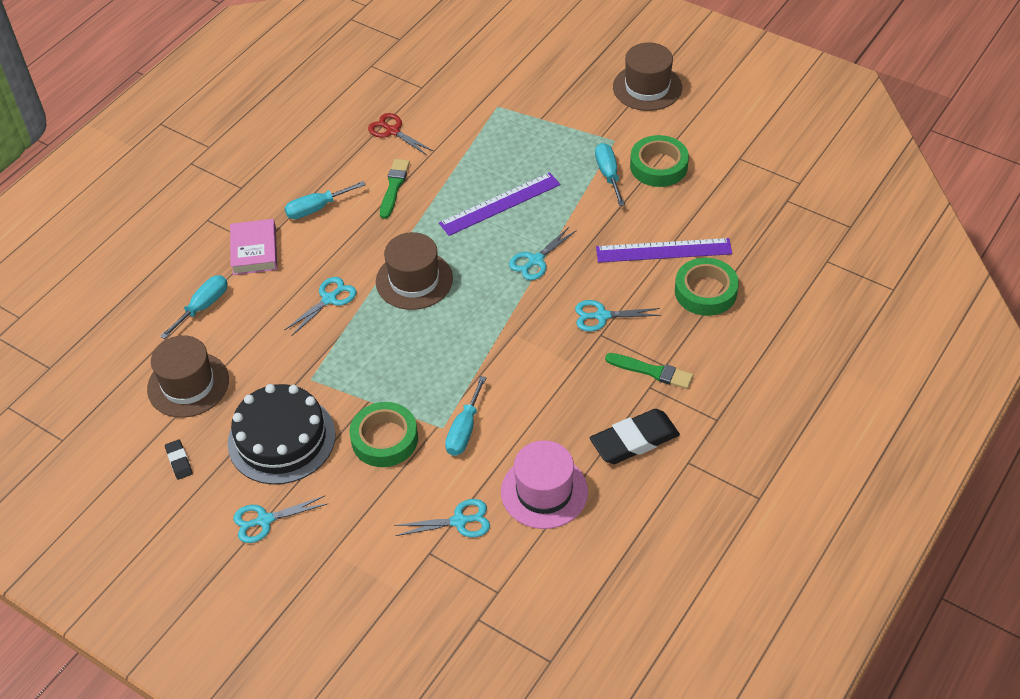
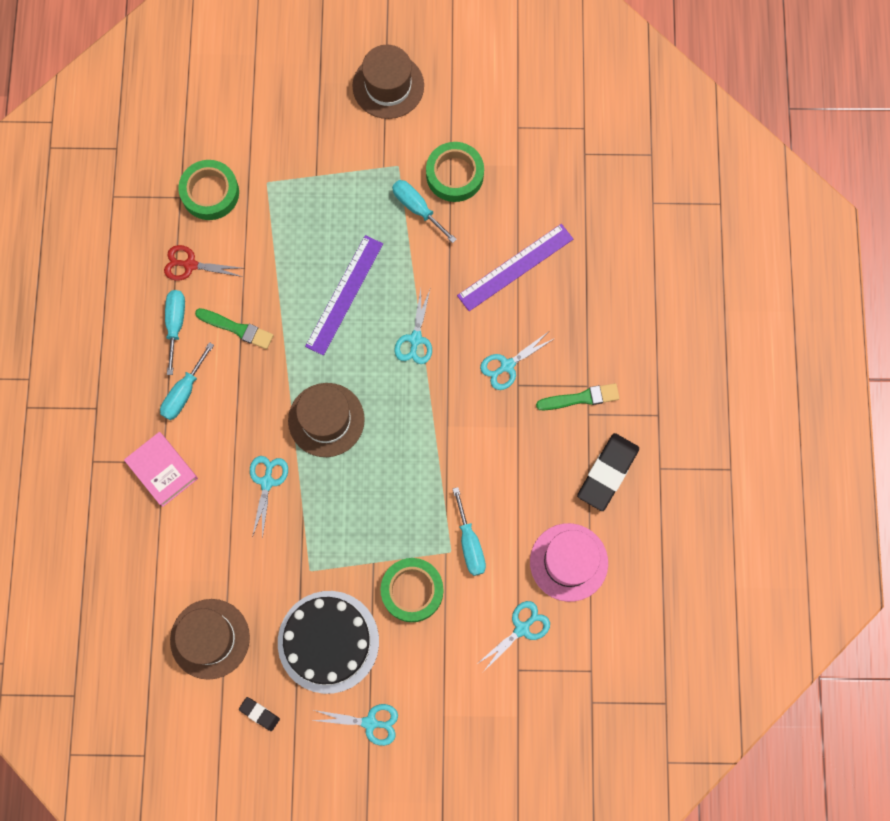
camera: 35 degrees left, 25 degrees up
(203, 307) = (161, 554): turquoise screwdriver -> turquoise screwdriver (176, 324)
(264, 520) = (370, 723): turquoise scissors -> turquoise scissors turned 120 degrees counterclockwise
(394, 187) = (237, 328): green brush -> green brush turned 135 degrees clockwise
(705, 291) = (575, 291): green tape -> green tape (210, 193)

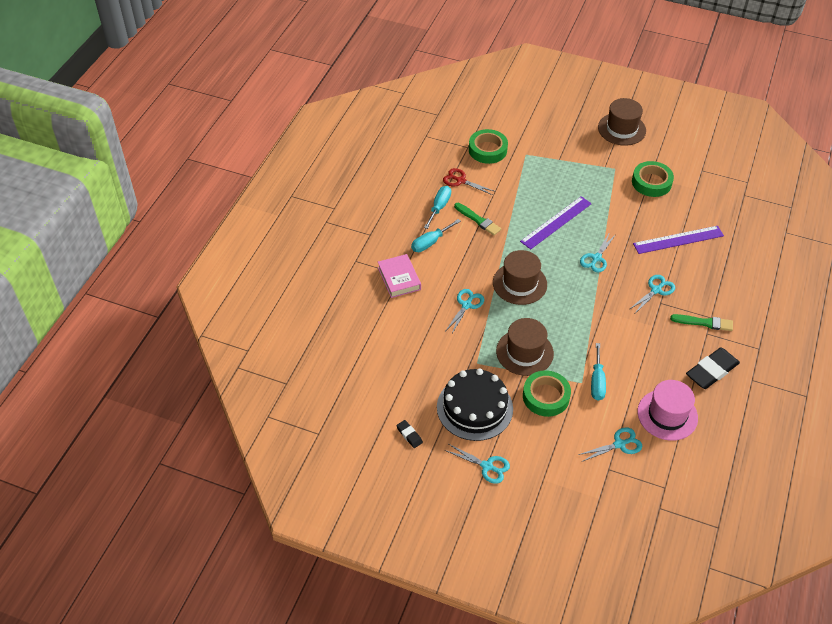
camera: 20 degrees right, 25 degrees down
(210, 638) = (392, 380): brown hat -> brown hat (524, 352)
(417, 208) = (620, 192): turquoise screwdriver -> none
(507, 366) = (656, 290): turquoise scissors -> turquoise scissors turned 150 degrees clockwise

